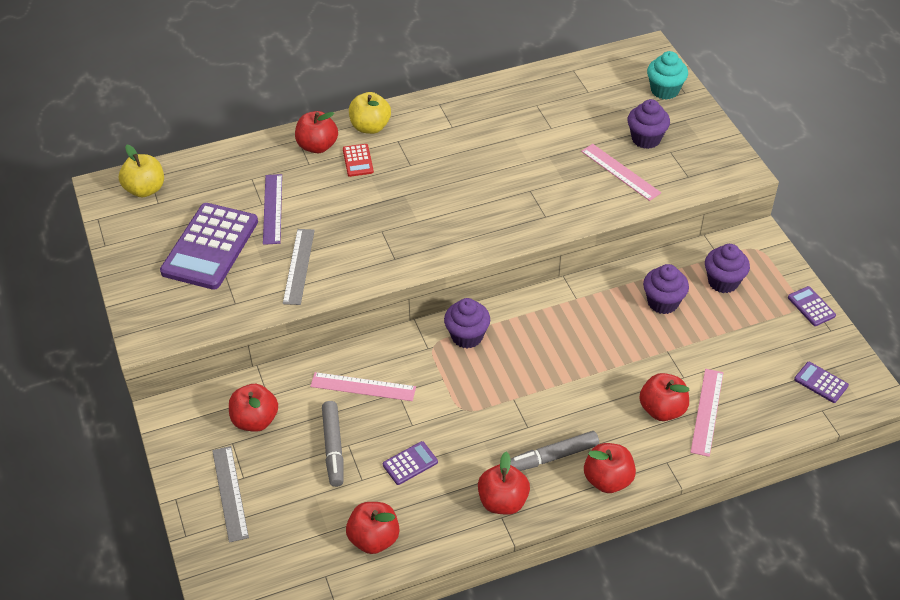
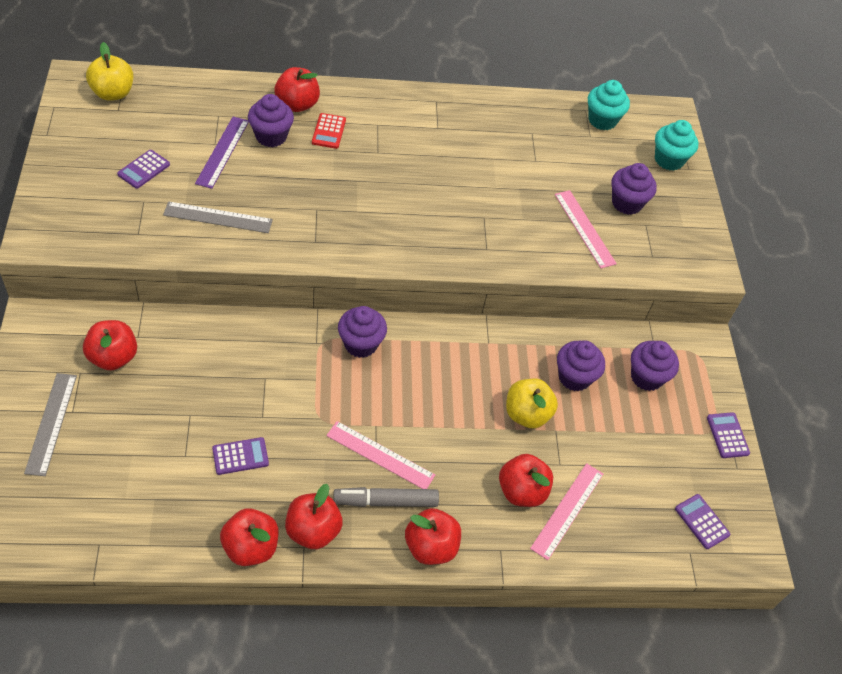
camera: 10 degrees right, 5 degrees up
(210, 247) = (144, 169): purple calculator -> purple calculator, size x0.44
(298, 266) = (218, 217): grey ruler -> grey ruler turned 75 degrees clockwise
(309, 181) = (271, 136): none -> purple cupcake
(333, 448) = (174, 412): grey marker -> none
(363, 386) = (234, 360): pink ruler -> pink ruler (380, 455)
(370, 127) = (357, 102): yellow apple -> yellow apple (527, 414)
(374, 539) = (166, 523): red apple -> red apple (250, 547)
(592, 74) = (602, 120): none -> turquoise cupcake

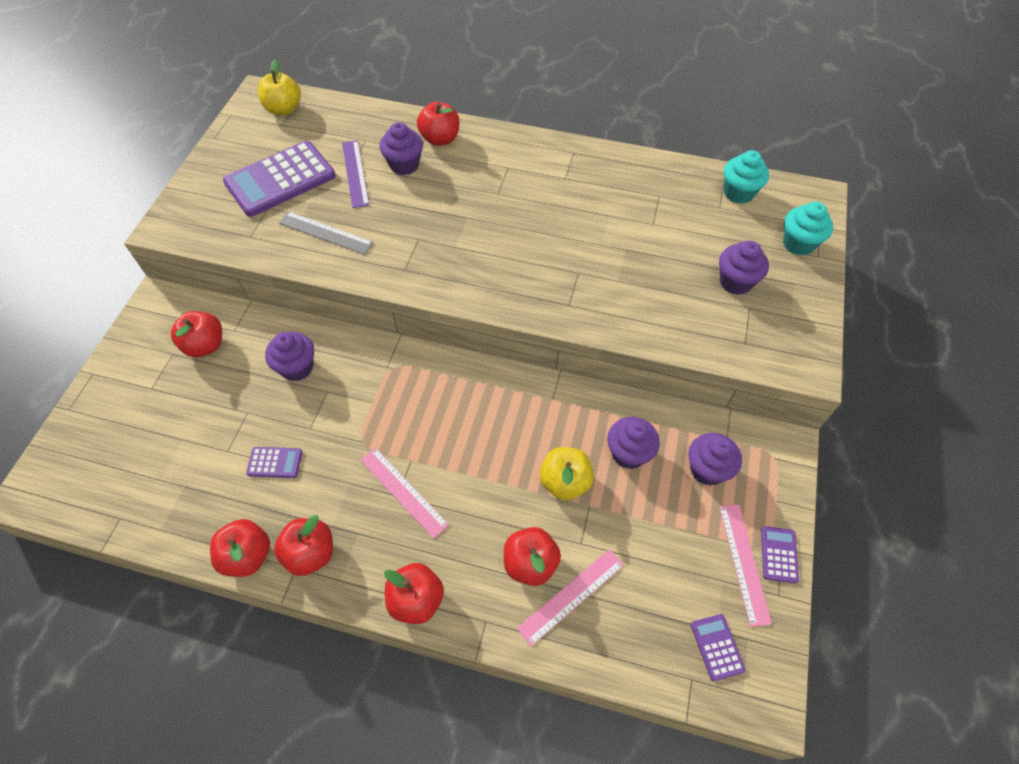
camera: 25 degrees right, 5 degrees up
(51, 423) = (130, 395): grey ruler -> none
(144, 169) = (280, 179): purple calculator -> purple calculator, size x2.28
(222, 152) = (355, 173): purple ruler -> purple ruler turned 45 degrees counterclockwise
(328, 131) = (459, 167): red calculator -> none
(360, 344) = (427, 376): purple cupcake -> purple cupcake (297, 367)
(385, 501) = (390, 540): grey marker -> none
(584, 228) = (680, 301): pink ruler -> pink ruler (743, 563)

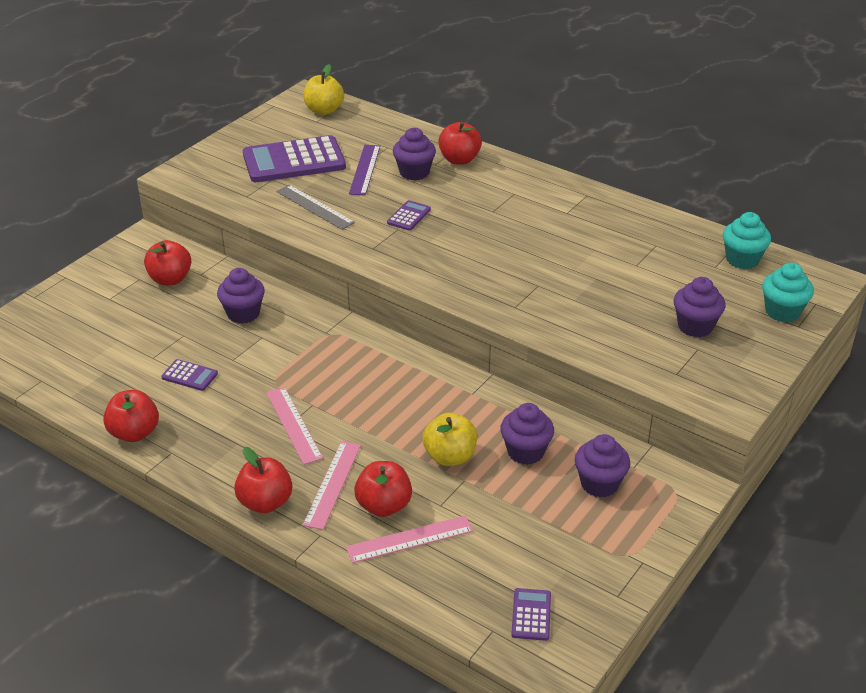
camera: 20 degrees right, 20 degrees down
(310, 553) = (189, 446): red apple -> none
(743, 563) = (595, 562): pink ruler -> pink ruler (332, 484)
(779, 554) = (636, 566): purple calculator -> purple calculator (409, 216)

